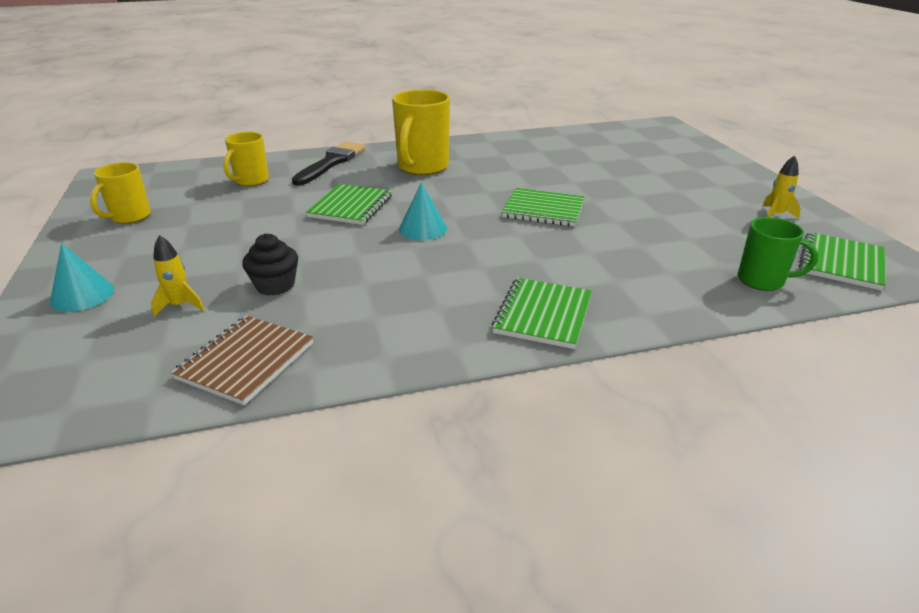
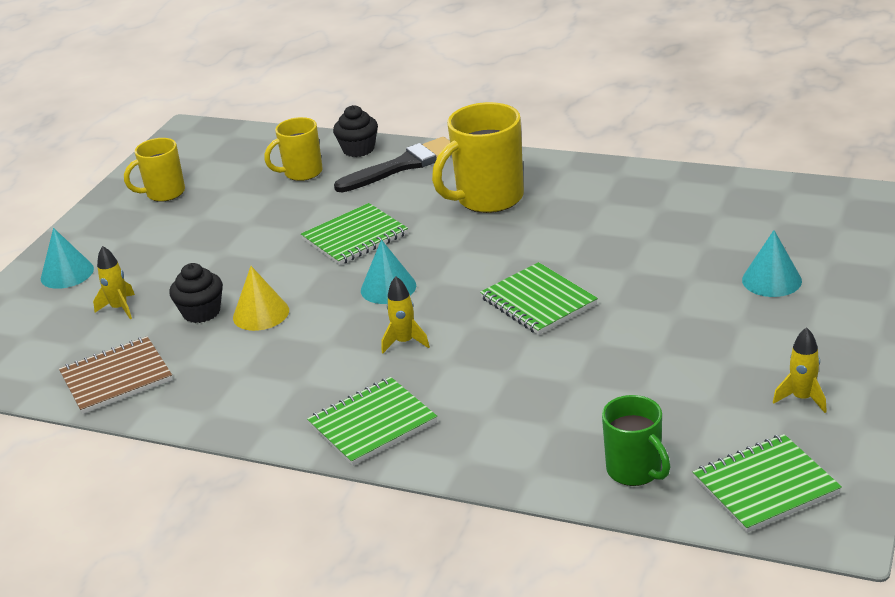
camera: 40 degrees right, 0 degrees up
(282, 161) = (358, 149): none -> black cupcake
(336, 271) = (261, 314): none -> yellow cone
(486, 256) = (405, 342): none -> yellow rocket
(659, 168) = (771, 280): none -> turquoise cone

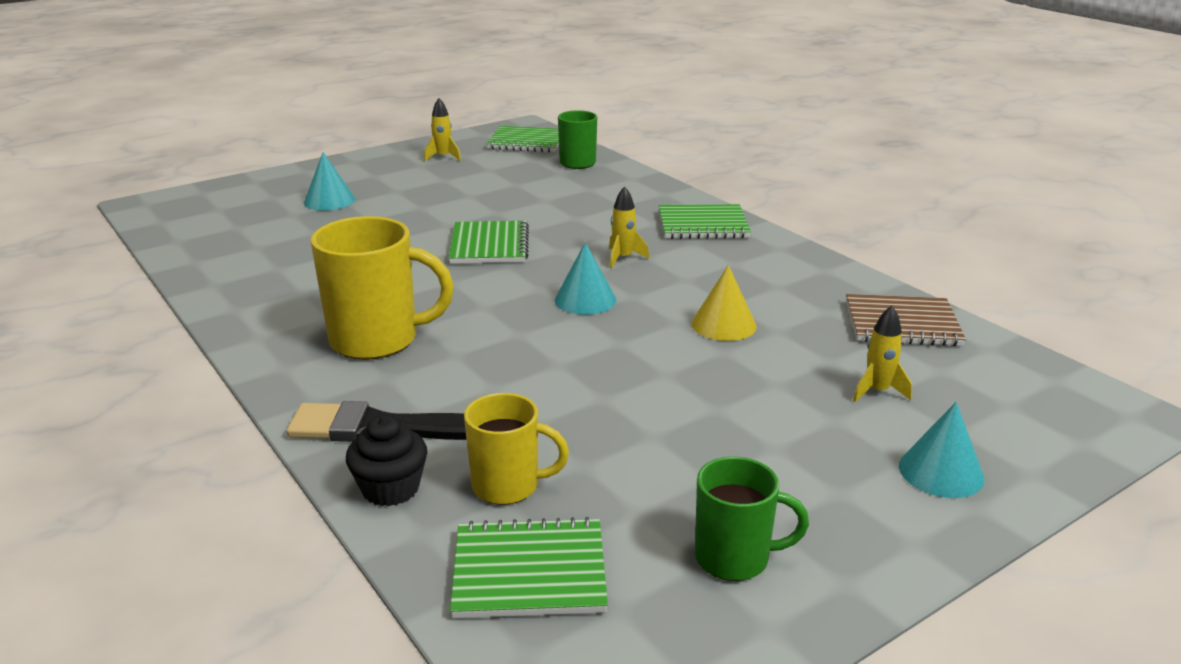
camera: 150 degrees left, 5 degrees down
(164, 193) = (734, 558): yellow mug -> green mug
(201, 312) = (783, 350): black cupcake -> none
(355, 237) = (554, 360): green notebook -> green notebook (529, 572)

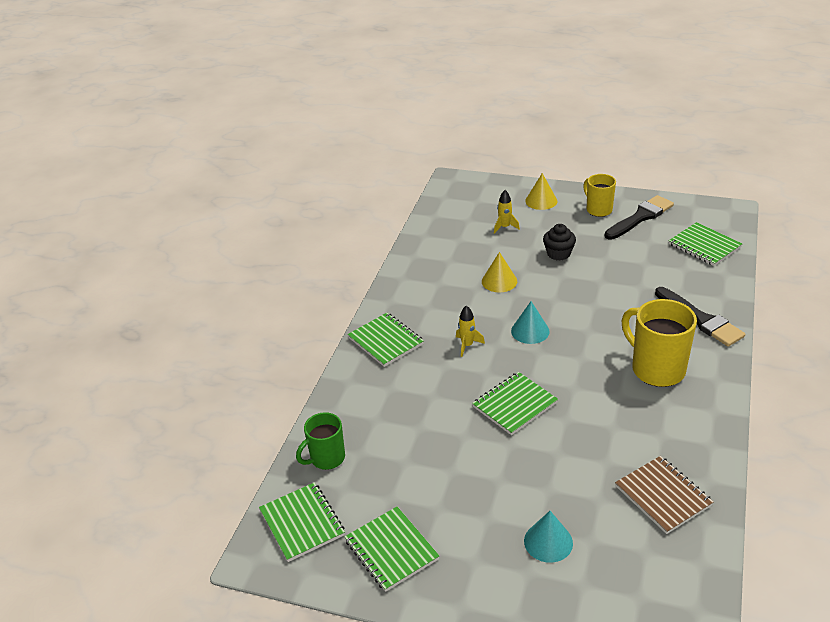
camera: 125 degrees left, 10 degrees up
(390, 488) = (722, 294): black cupcake -> black cupcake (558, 253)
(443, 157) = (391, 550): yellow rocket -> green notebook
(508, 486) = (680, 271): yellow mug -> yellow mug (598, 209)
(734, 558) = (640, 217): green mug -> black brush
(902, 323) = (437, 240): brown notebook -> brown notebook (663, 496)
(941, 472) = (541, 201): turquoise cone -> yellow cone

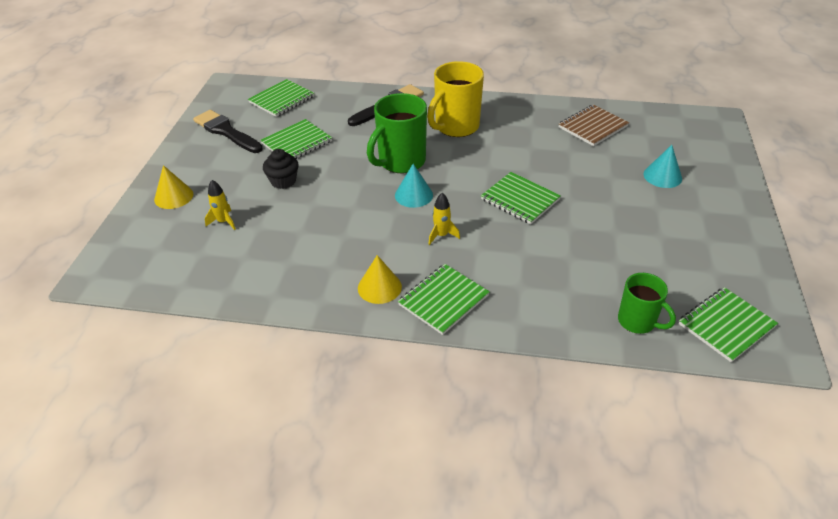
camera: 100 degrees left, 5 degrees up
(391, 550) = (719, 259): green notebook -> green notebook (297, 142)
(499, 281) = (330, 220): yellow cone -> yellow cone (379, 287)
(587, 324) = (400, 162): none -> green mug
(598, 209) = (204, 157): yellow mug -> none

